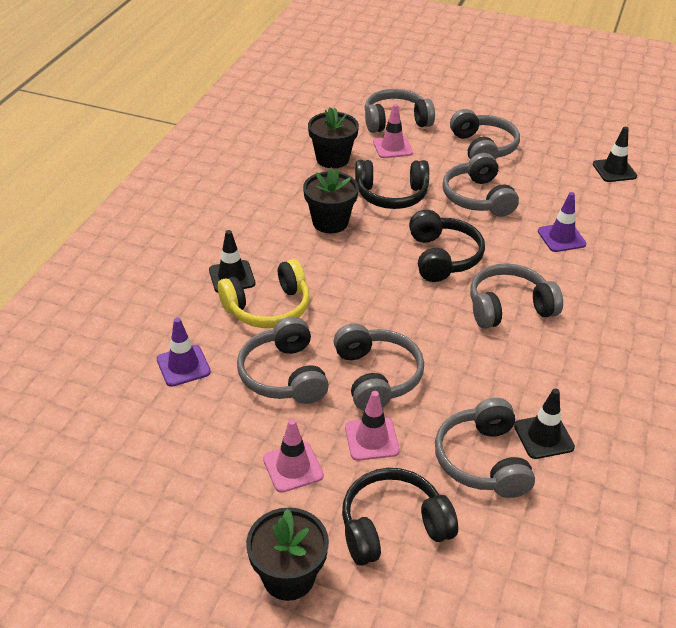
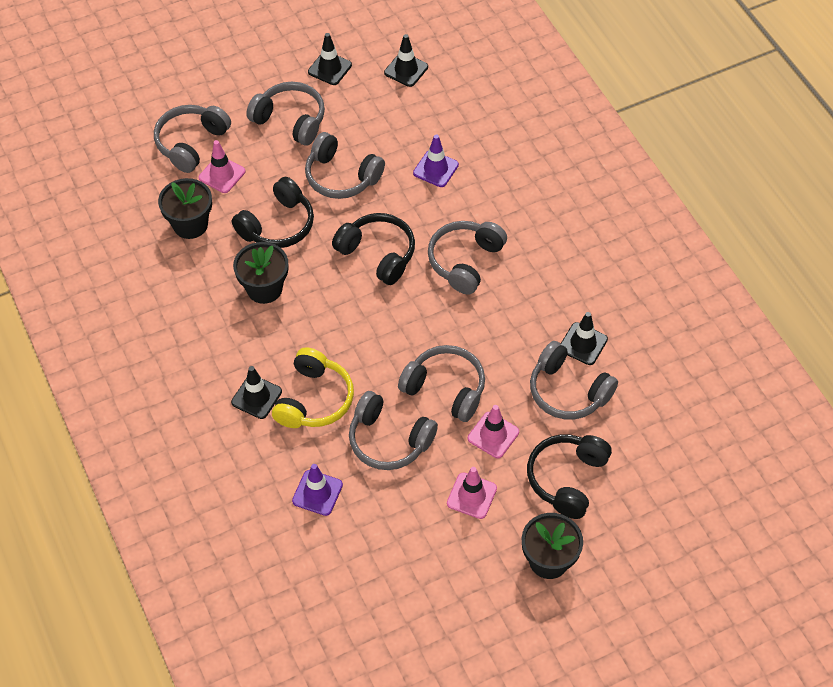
camera: 45 degrees left, 15 degrees up
(552, 138) = (330, 68): none -> black traffic cone

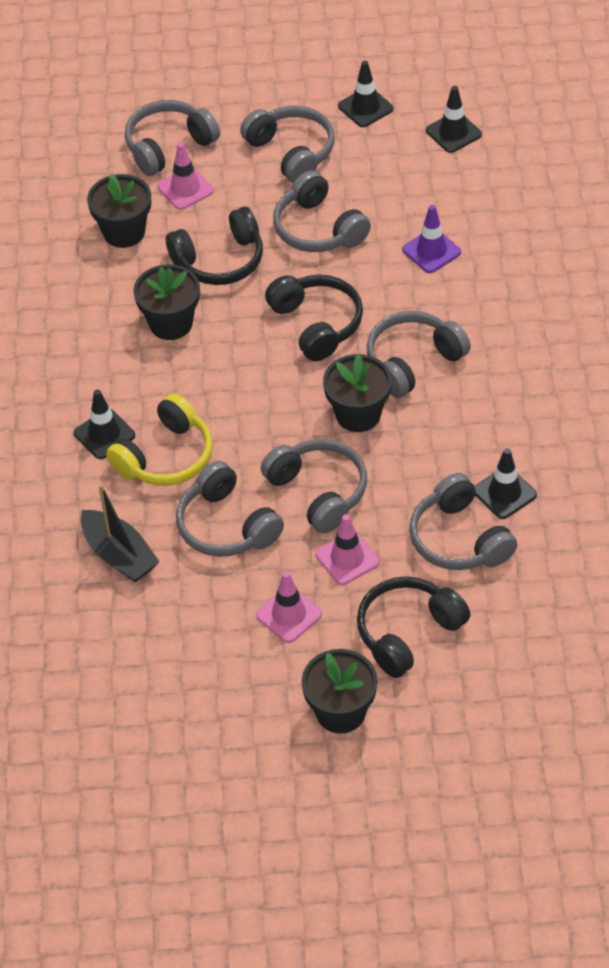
camera: 25 degrees right, 5 degrees down
(317, 493) = (119, 555): purple traffic cone -> black boat
(445, 317) = (358, 414): none -> black flower pot

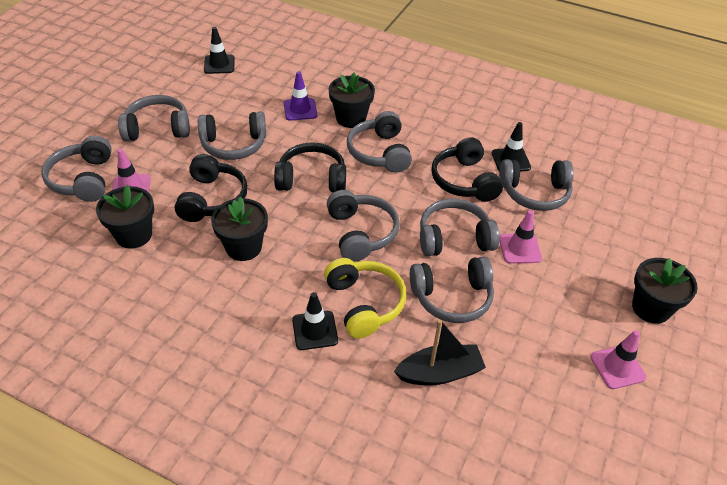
camera: 65 degrees left, 5 degrees down
(264, 407) = (361, 233): none -> grey headphones
(289, 614) = (552, 298): pink traffic cone -> pink traffic cone (617, 367)
(358, 414) = (403, 193): black flower pot -> black flower pot (351, 118)
(365, 107) = (159, 86): black traffic cone -> none
(407, 632) = (598, 247): black headphones -> black headphones (464, 181)

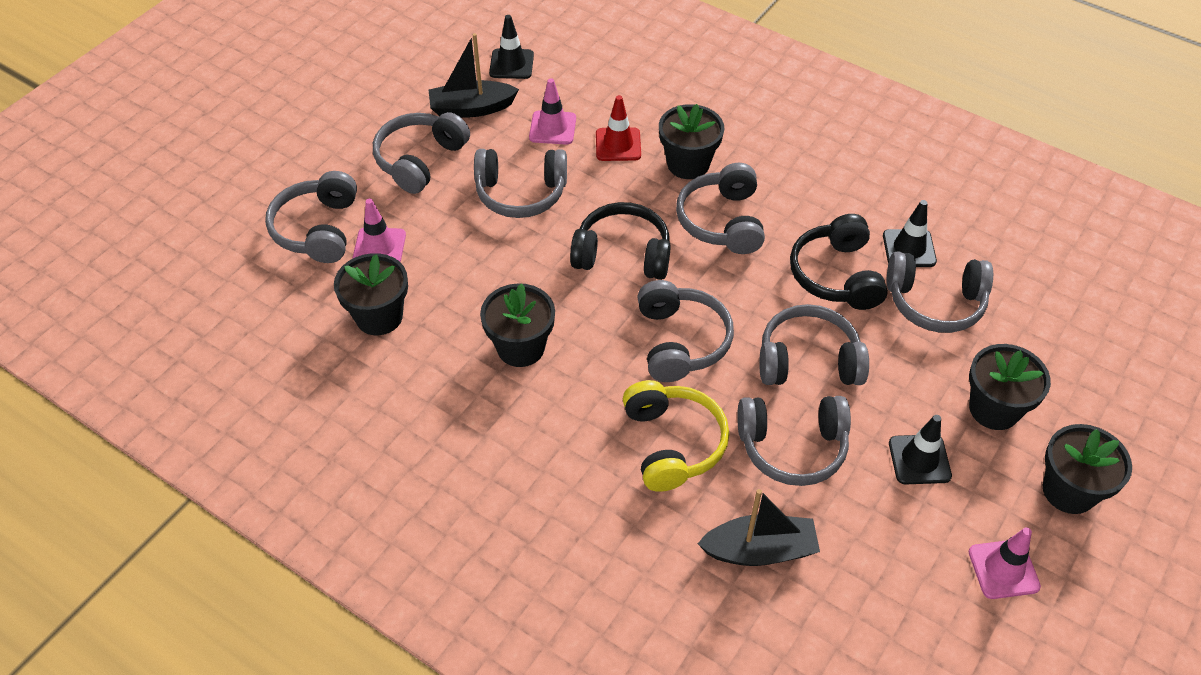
camera: 10 degrees right, 5 degrees up
(157, 128) = (420, 160): grey headphones -> grey headphones turned 60 degrees counterclockwise
(193, 93) = (471, 108): none -> black boat
(212, 199) = (485, 273): black headphones -> none
(300, 109) = (618, 145): purple traffic cone -> red traffic cone
(315, 330) = (602, 474): black traffic cone -> black traffic cone (919, 459)
(520, 248) = (898, 385): pink traffic cone -> pink traffic cone (552, 128)
(588, 258) = (994, 409): none -> black flower pot

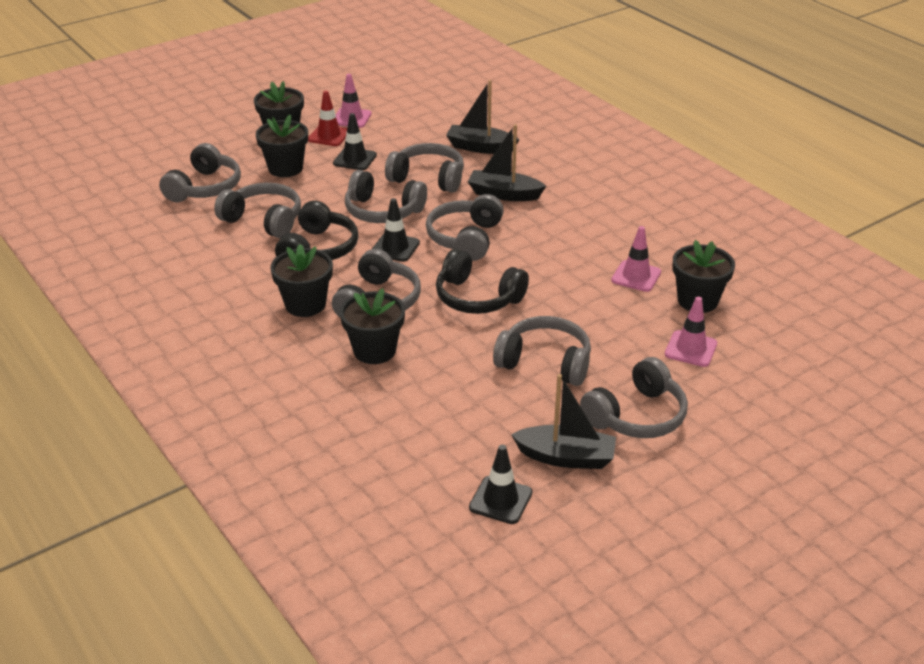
camera: 160 degrees left, 15 degrees down
(317, 229) = (749, 376): grey headphones -> grey headphones (205, 188)
(520, 347) = (588, 259): black flower pot -> black flower pot (305, 304)
(552, 128) = (487, 415): pink traffic cone -> pink traffic cone (636, 276)
(618, 145) = (429, 383): red traffic cone -> red traffic cone (329, 136)
(673, 443) = (504, 194): yellow headphones -> black boat
(909, 248) = (247, 252): black traffic cone -> black traffic cone (395, 247)

